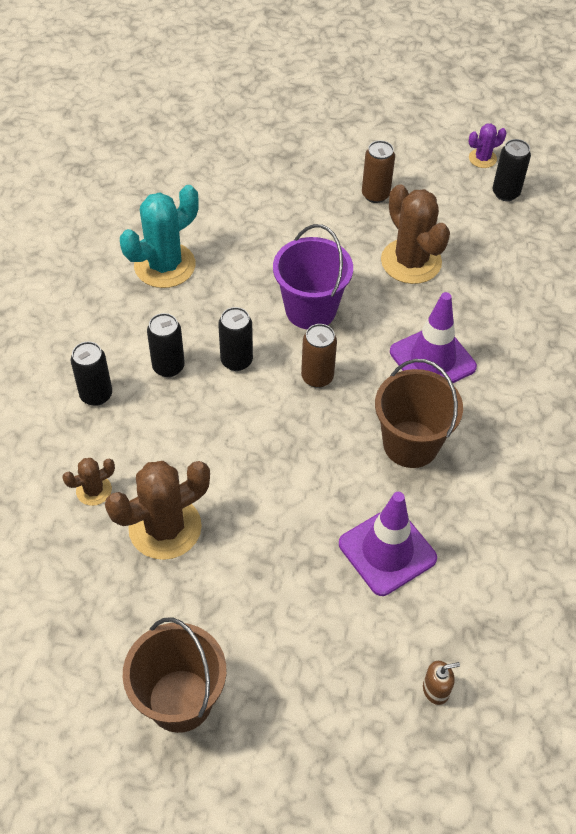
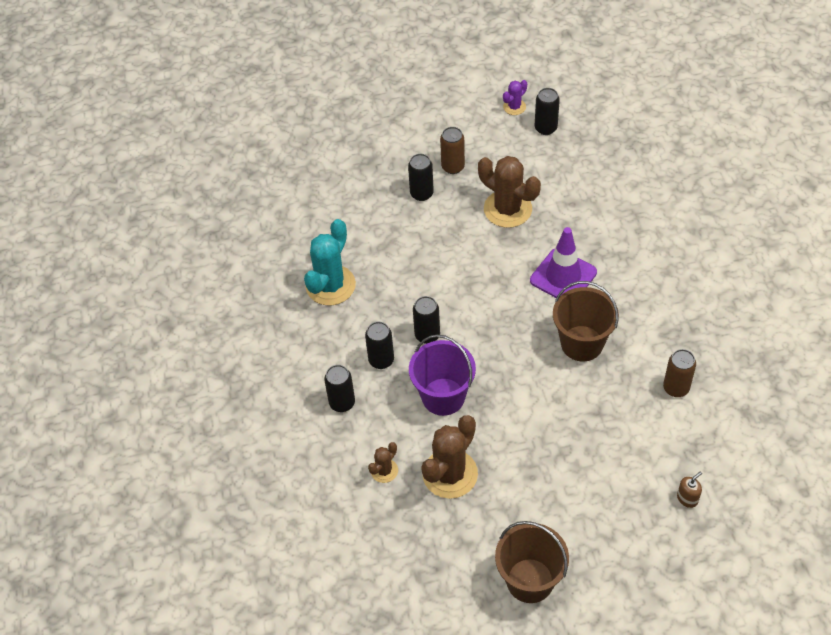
camera: 20 degrees left, 0 degrees up
(310, 309) = (457, 275): purple bucket -> purple bucket (443, 396)
(317, 377) = (491, 323): brown can -> brown can (676, 388)
(324, 209) = (421, 193): none -> black can
(387, 551) = (607, 423): purple traffic cone -> none

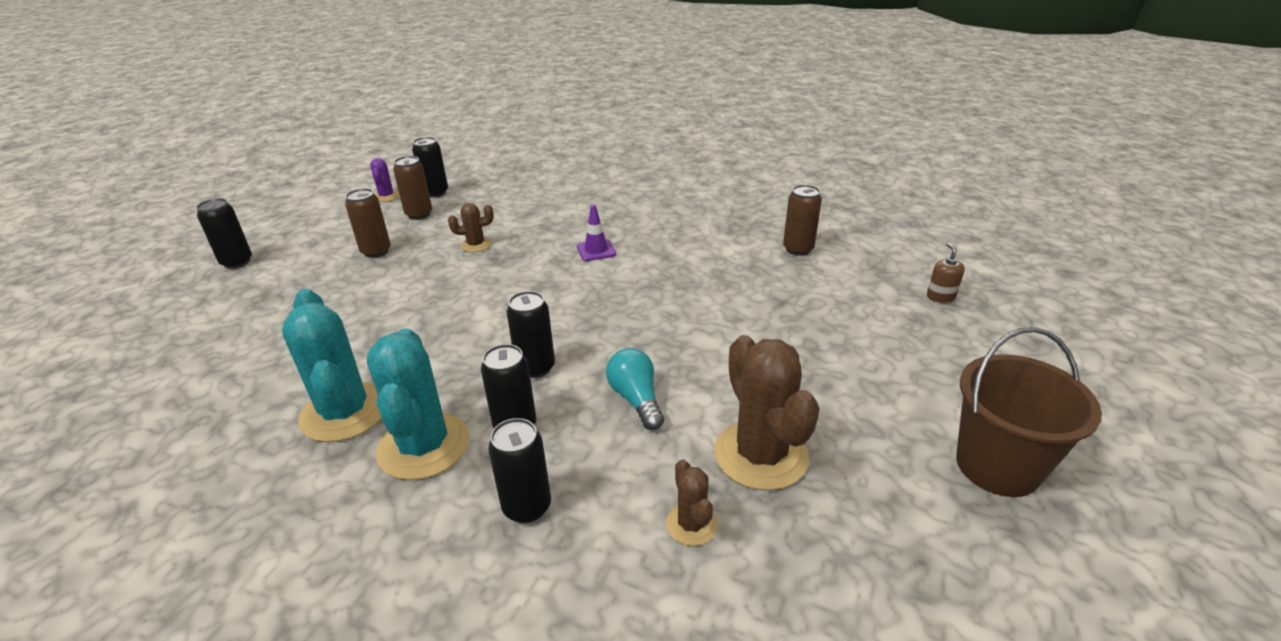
camera: 55 degrees left, 20 degrees down
(339, 335) = (424, 446): none -> turquoise cactus
(421, 193) = (366, 283): black can -> black can (237, 262)
(443, 396) = (636, 399): purple bucket -> turquoise light bulb
(507, 209) = (476, 245): brown cactus -> brown cactus, size x0.50
(511, 146) = (419, 214): none -> brown can
(563, 276) = (596, 250): purple traffic cone -> purple traffic cone, size x0.54
(582, 343) = (686, 274): brown bucket -> none

